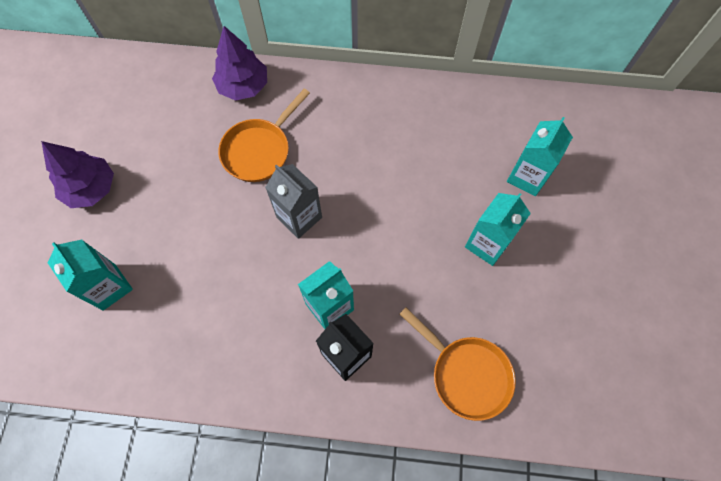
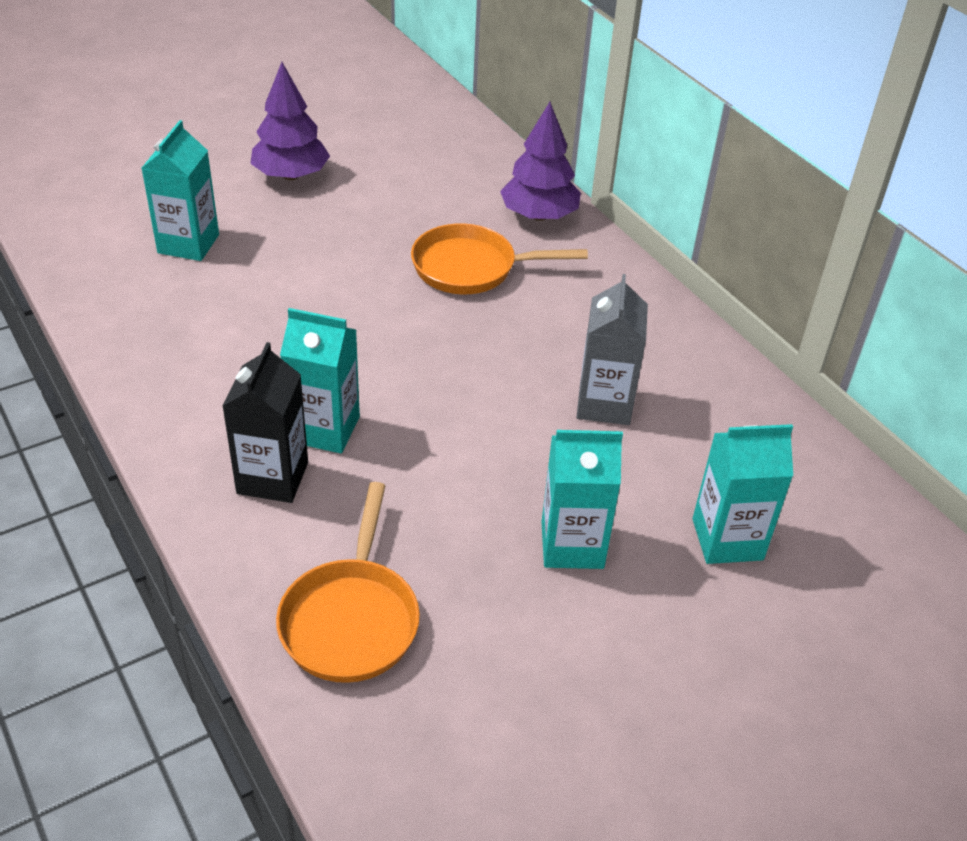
camera: 50 degrees right, 25 degrees down
(299, 217) = (419, 343): grey carton -> grey carton (604, 404)

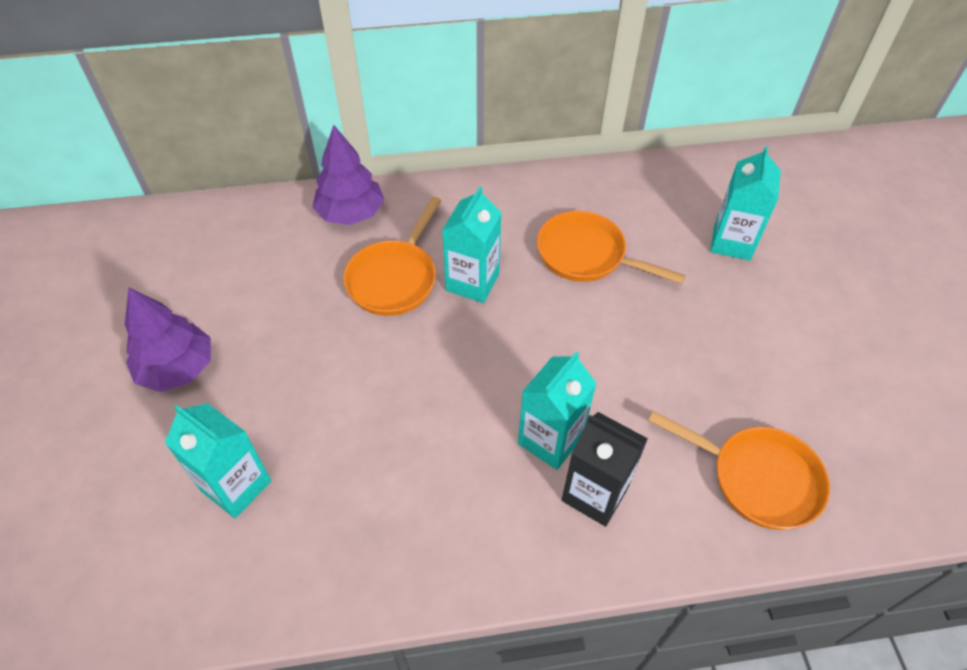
camera: 65 degrees left, 10 degrees up
(572, 545) = (717, 323): turquoise carton -> turquoise carton (472, 282)
(604, 404) = (587, 255): grey carton -> orange pan

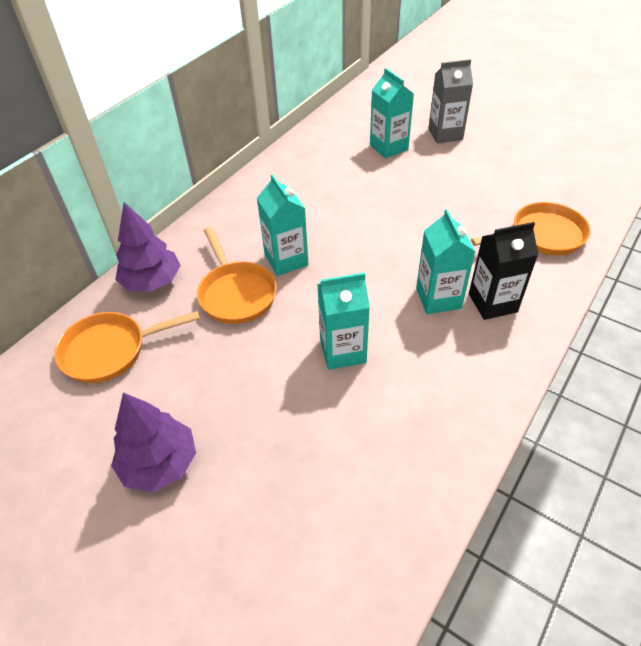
camera: 45 degrees left, 5 degrees down
(236, 486) = (307, 484): turquoise carton -> turquoise carton (343, 351)
(587, 255) = (329, 202): orange pan -> orange pan (111, 350)
(821, 274) = (445, 134): none -> grey carton

